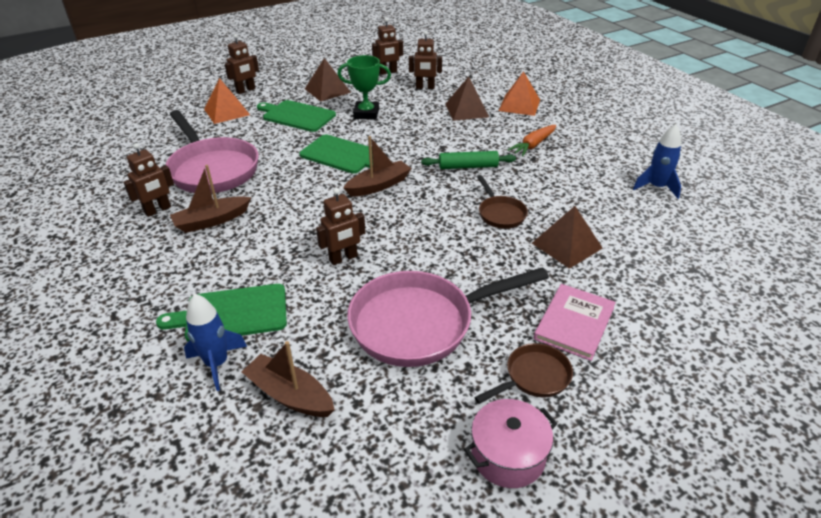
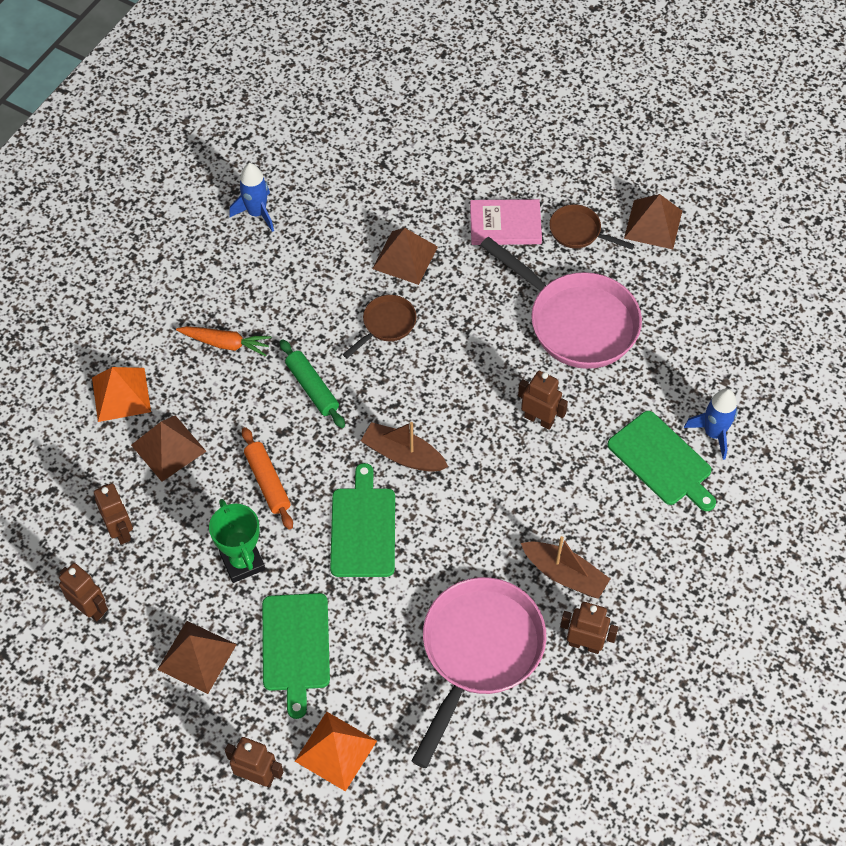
camera: 120 degrees left, 20 degrees up
(289, 395) = (702, 367): brown boat -> none
(410, 133) = (267, 482): none -> orange rolling pin
(508, 455) = (653, 224): pink pot -> brown pyramid

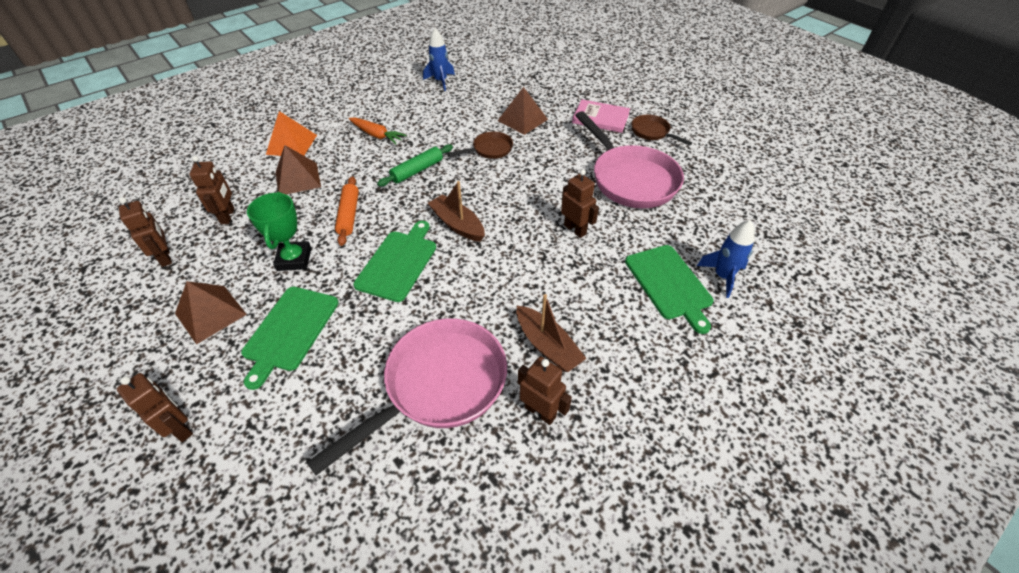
camera: 20 degrees right, 10 degrees down
(312, 388) = (417, 170): green rolling pin -> green rolling pin turned 60 degrees clockwise
(336, 750) = (261, 430): orange pyramid -> none
(653, 224) = (710, 140): brown pyramid -> none

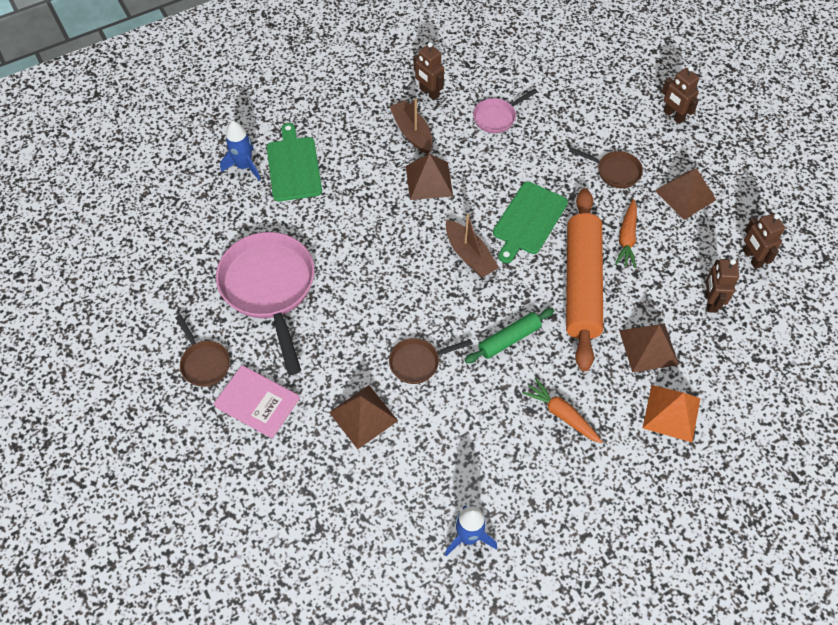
camera: 170 degrees left, 10 degrees up
(289, 330) = (614, 171): green cutting board -> brown pan
(294, 259) = (627, 238): green trophy -> orange carrot
(349, 215) = (581, 284): orange rolling pin -> orange rolling pin, size x2.01
(438, 386) = (497, 117): pink pan -> pink pan, size x0.49
(512, 289) = (429, 180): none -> brown pyramid
(575, 229) = (354, 232): brown robot -> none

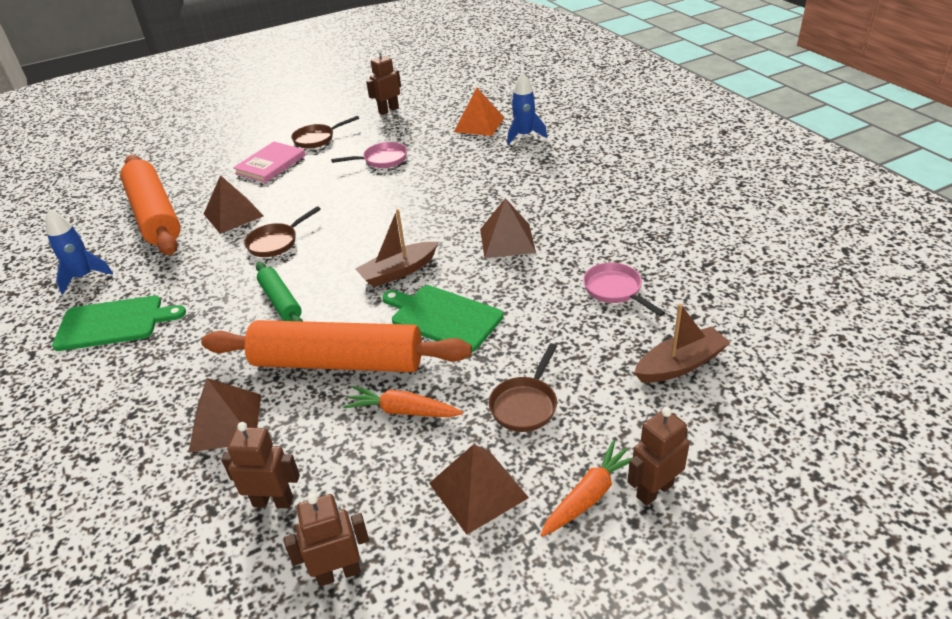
camera: 95 degrees right, 20 degrees down
(270, 289) = (382, 160): pink pan -> pink pan, size x0.49
(293, 166) = (525, 159): green cutting board -> green cutting board (114, 323)
(354, 503) = (155, 215): none -> orange rolling pin
(412, 132) = (579, 226): brown boat -> brown boat (680, 364)
(418, 362) = (276, 242): brown pan -> brown pan turned 120 degrees counterclockwise
(429, 93) = (647, 235): brown robot -> brown robot (388, 110)
(561, 414) = (172, 340): orange carrot -> orange carrot (589, 496)
(671, 413) = (125, 438): orange pyramid -> orange pyramid (479, 124)

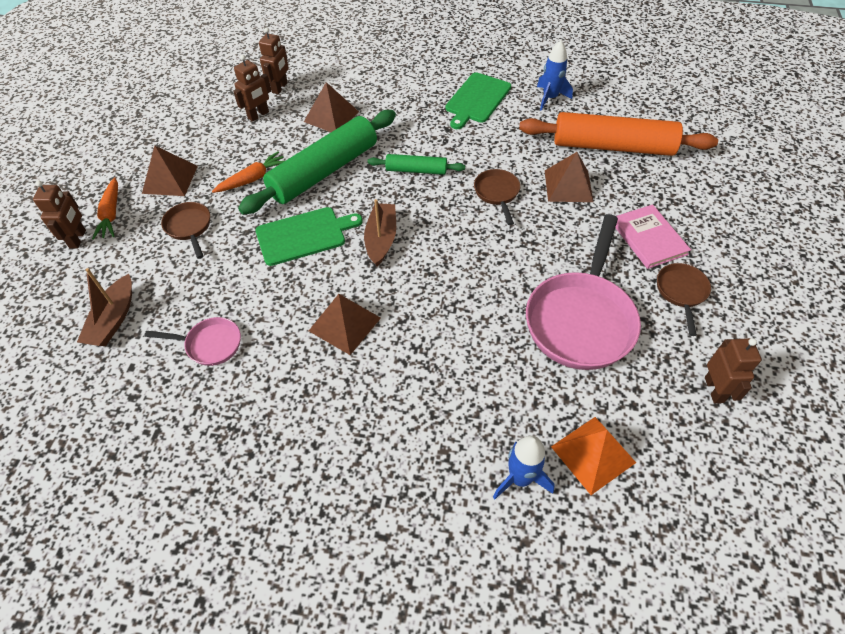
camera: 125 degrees right, 15 degrees up
(338, 362) = (324, 171): orange rolling pin -> green rolling pin
(338, 573) = (196, 120): brown robot -> brown robot (280, 88)
(382, 160) = (581, 319): pink pan -> pink pan, size x2.05

